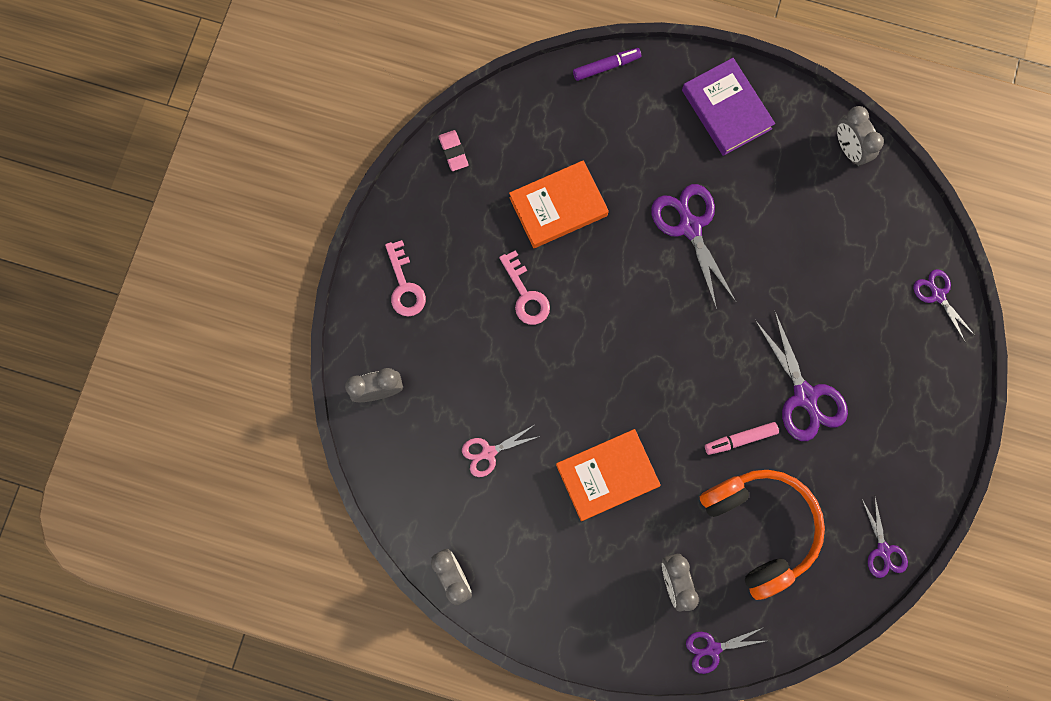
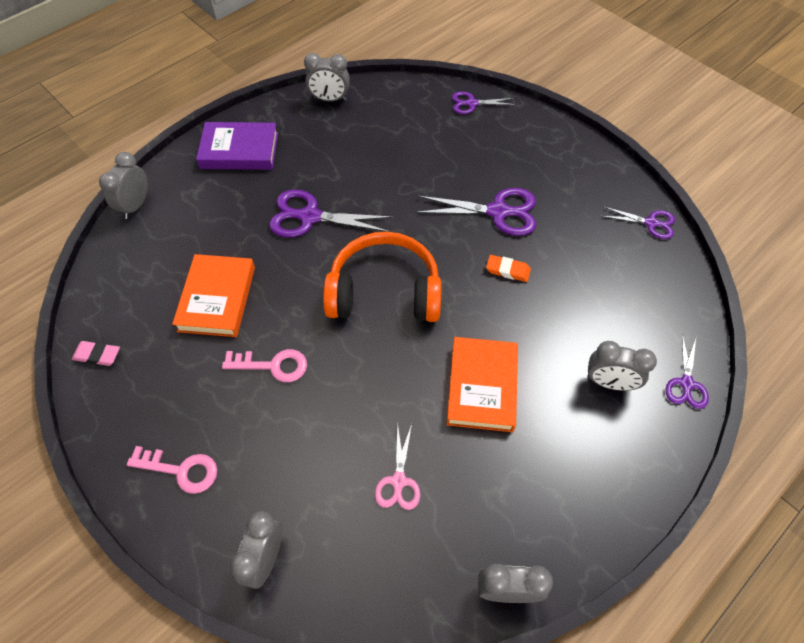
camera: 60 degrees left, 20 degrees down
(606, 66) = (135, 206): purple marker -> grey clock
(740, 439) = (508, 270): pink marker -> orange eraser
(760, 527) = (591, 294): orange headphones -> orange headphones (384, 291)

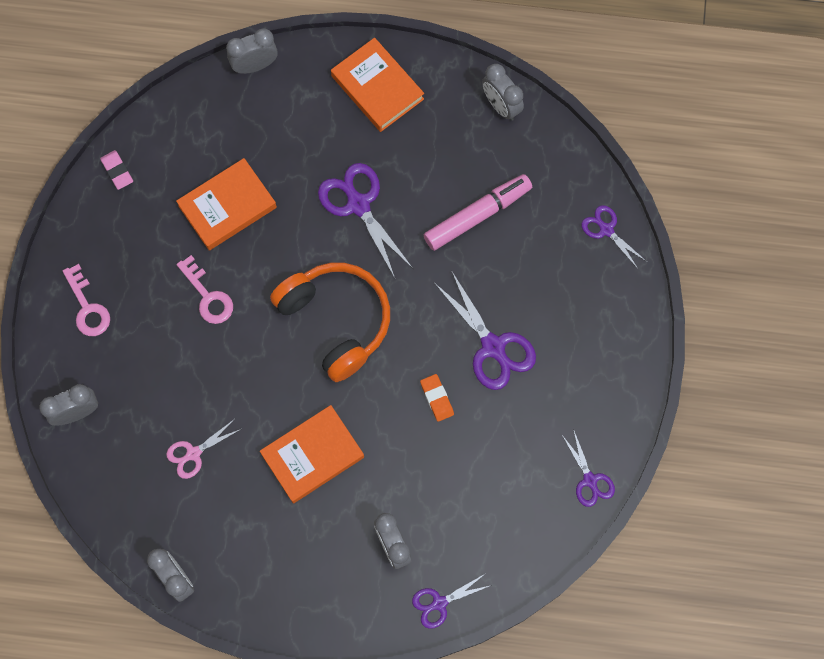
camera: 50 degrees right, 15 degrees up
(239, 150) = (377, 88): purple book -> orange book
(392, 158) = (477, 215): none -> pink marker

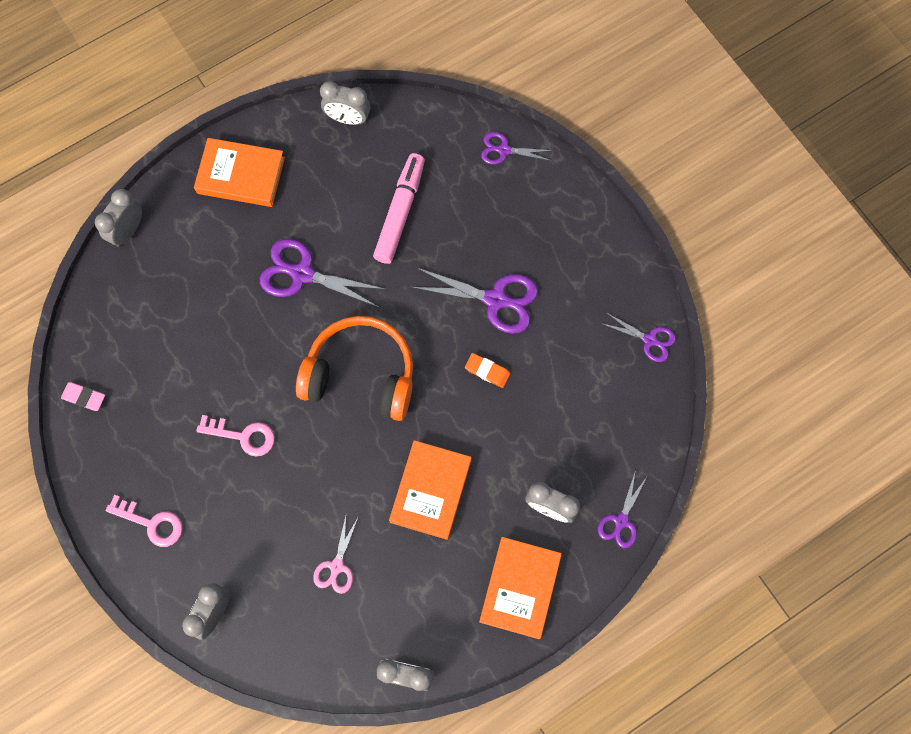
camera: 40 degrees left, 0 degrees up
(227, 207) = (199, 355): orange book -> orange book (520, 588)

